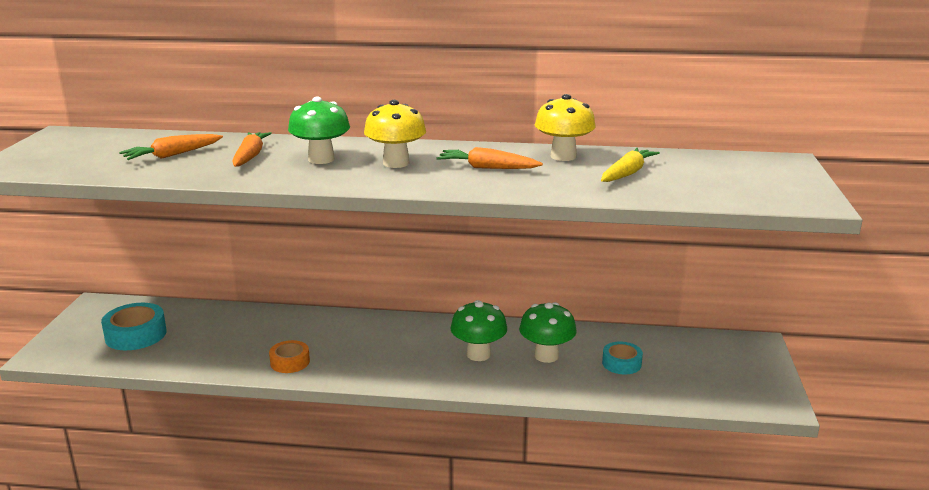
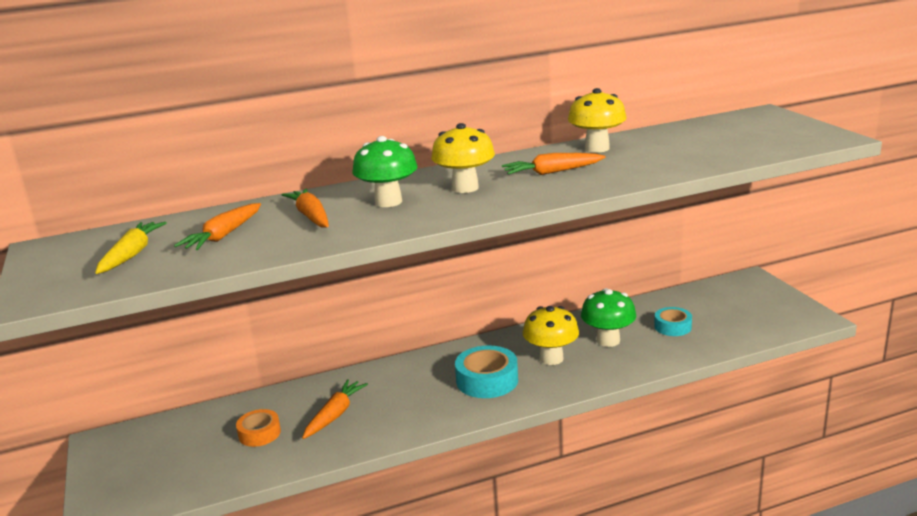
camera: 25 degrees left, 0 degrees up
(136, 335) = (189, 455): turquoise tape -> turquoise tape (487, 380)
(262, 341) = (335, 414): none -> orange carrot
(290, 362) = (387, 424): orange tape -> orange tape (259, 433)
(478, 354) = (551, 358): green mushroom -> yellow mushroom
(627, 173) = (670, 149): yellow carrot -> yellow carrot (132, 254)

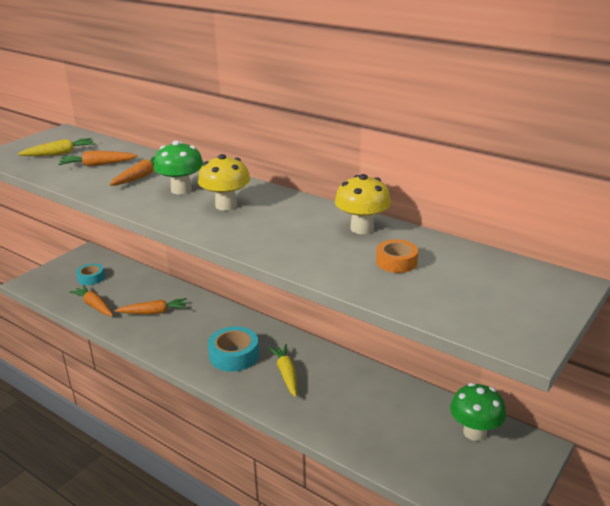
camera: 55 degrees right, 5 degrees up
(259, 433) = (120, 295): orange tape -> orange tape (396, 262)
(551, 358) = (286, 374): yellow mushroom -> yellow carrot
(552, 172) = (285, 226): orange carrot -> orange carrot (94, 305)
(608, 340) = (336, 393): green mushroom -> green mushroom (474, 432)
(672, 327) = (391, 422): turquoise tape -> turquoise tape (91, 278)

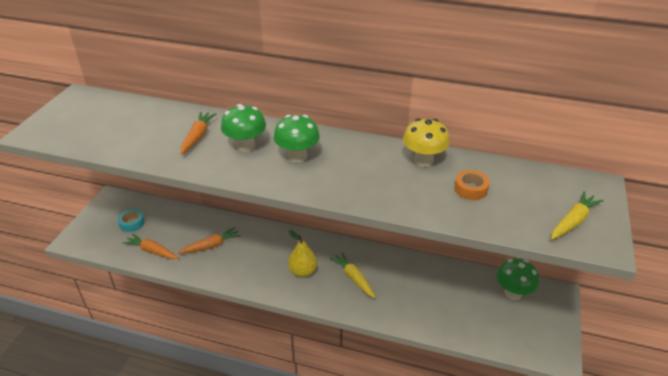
camera: 20 degrees left, 10 degrees up
(60, 153) = (97, 122): yellow carrot -> yellow carrot (573, 221)
(97, 165) = (145, 130): orange carrot -> none
(226, 205) = (297, 156): yellow mushroom -> green mushroom
(234, 355) = (303, 271): turquoise tape -> yellow pear

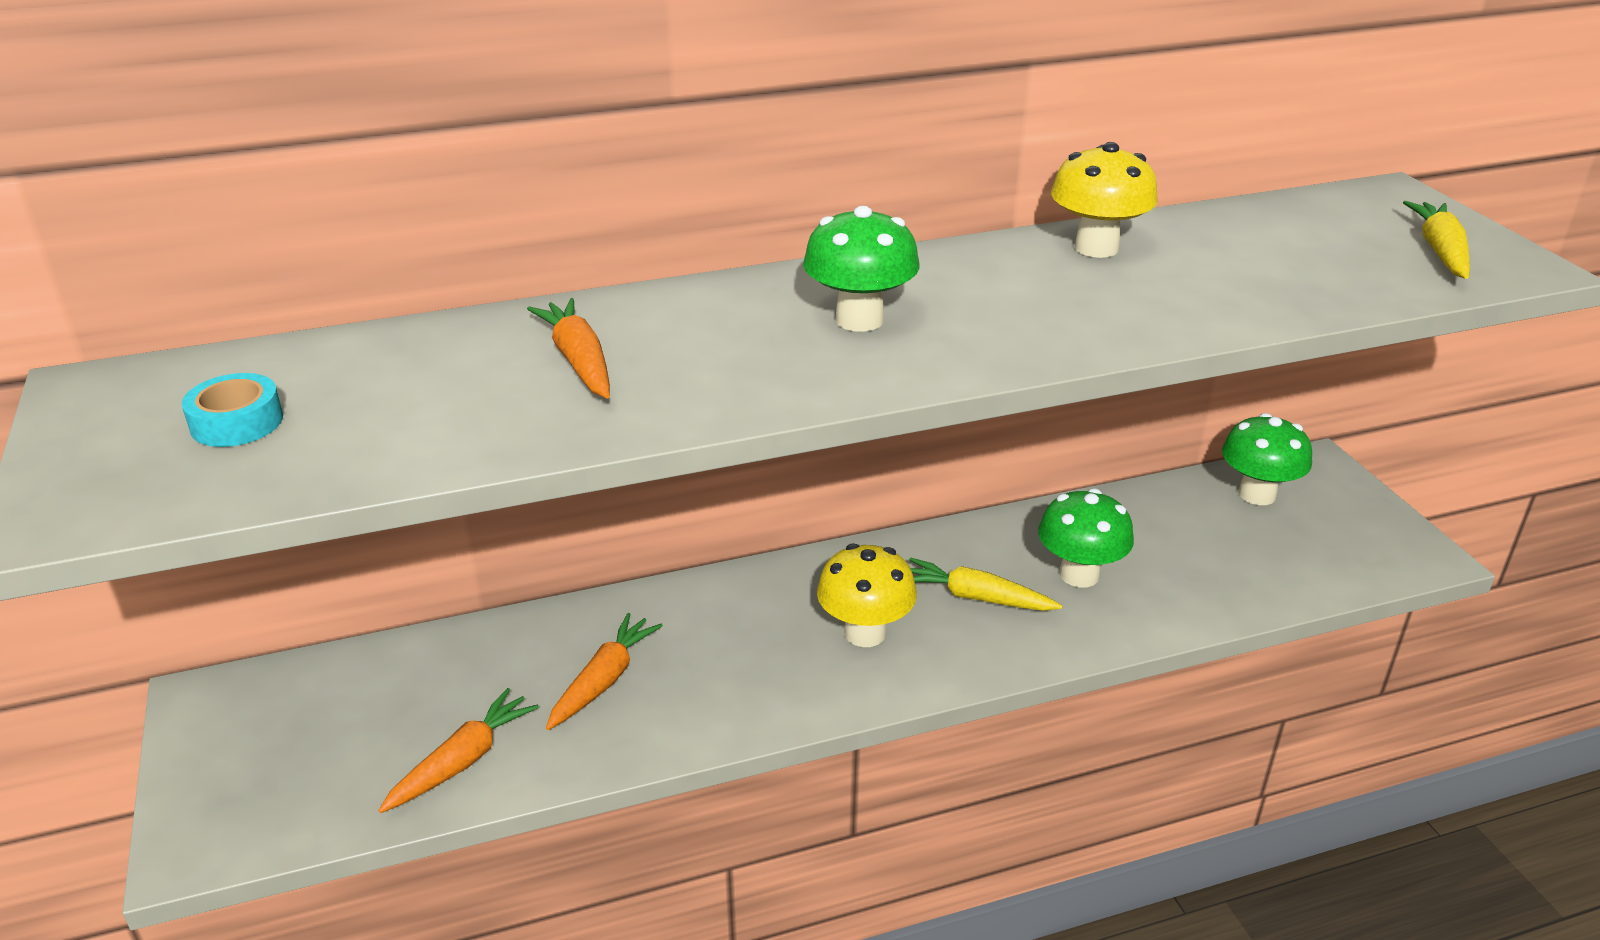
camera: 35 degrees left, 5 degrees down
(132, 223) = (335, 728): turquoise tape -> turquoise tape (237, 422)
(152, 251) = (463, 760): orange carrot -> orange carrot turned 135 degrees clockwise
(245, 146) = (720, 339): green mushroom -> green mushroom (1079, 574)
(303, 271) = (865, 633): yellow pear -> yellow mushroom
(470, 189) = (1236, 262): orange tape -> none

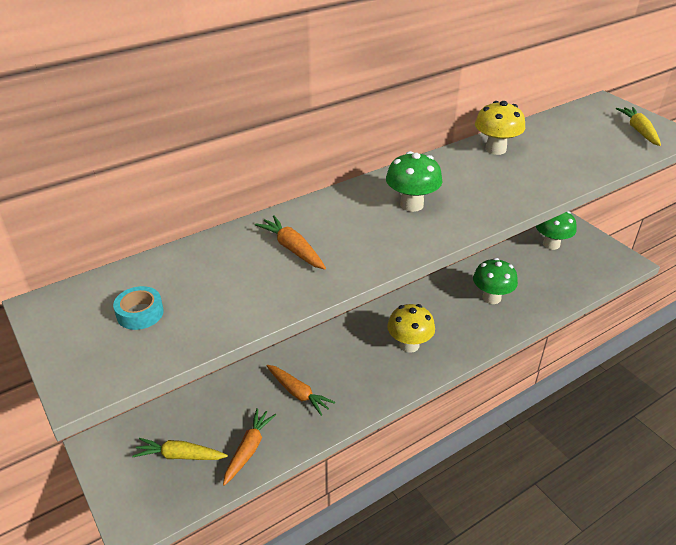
camera: 15 degrees left, 5 degrees up
(604, 680) = (298, 393): orange carrot -> orange carrot turned 120 degrees clockwise
(975, 597) = (451, 317): yellow carrot -> yellow carrot (180, 455)

